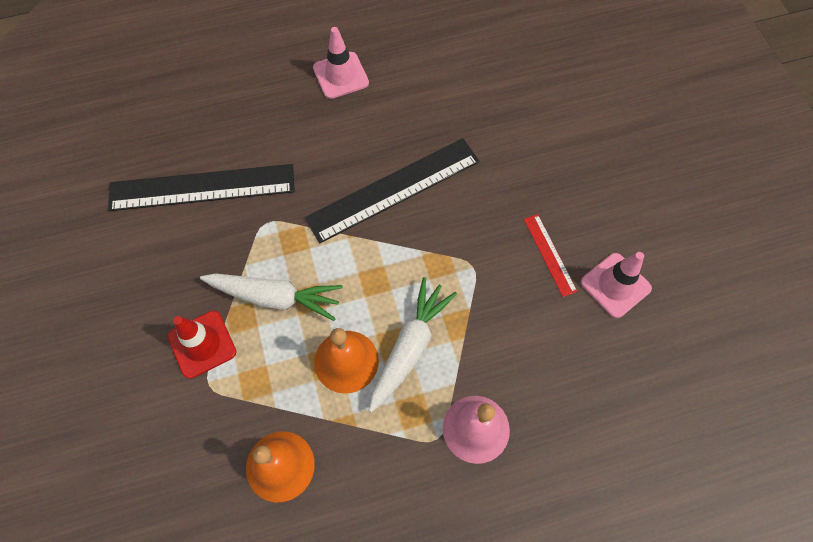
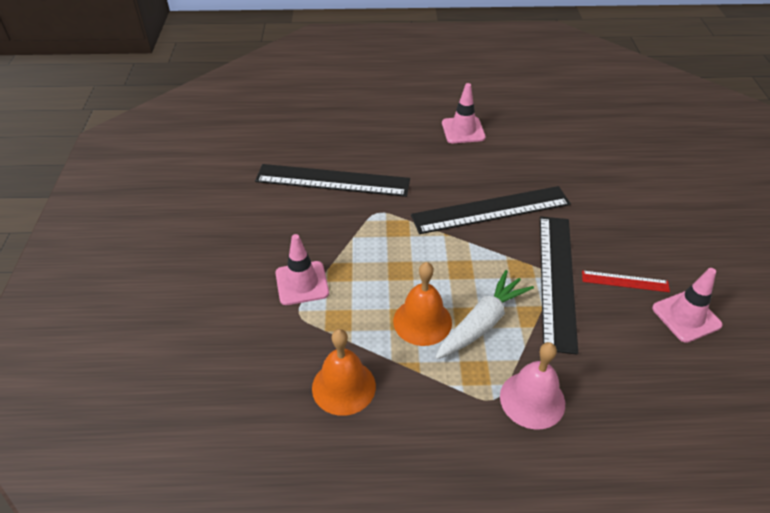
camera: 15 degrees right, 20 degrees down
(202, 344) = (302, 283): red traffic cone -> pink traffic cone
(275, 297) = (372, 263): white carrot -> none
(479, 270) = (556, 279): none -> black ruler
(549, 254) = (625, 281): red ruler -> red ruler turned 75 degrees counterclockwise

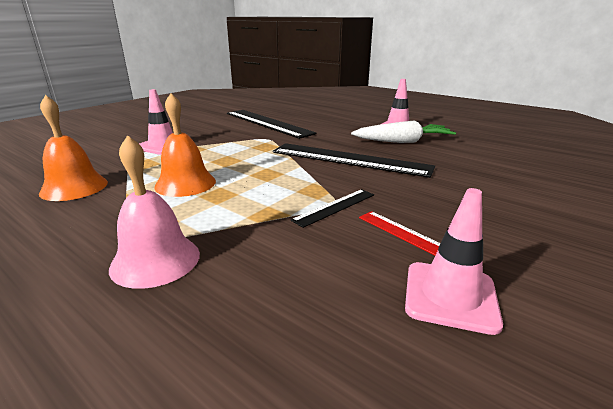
camera: 40 degrees right, 20 degrees down
(482, 323) = (221, 201): white carrot -> white carrot (403, 141)
(556, 279) = (335, 207): black ruler -> black ruler, size x0.48

